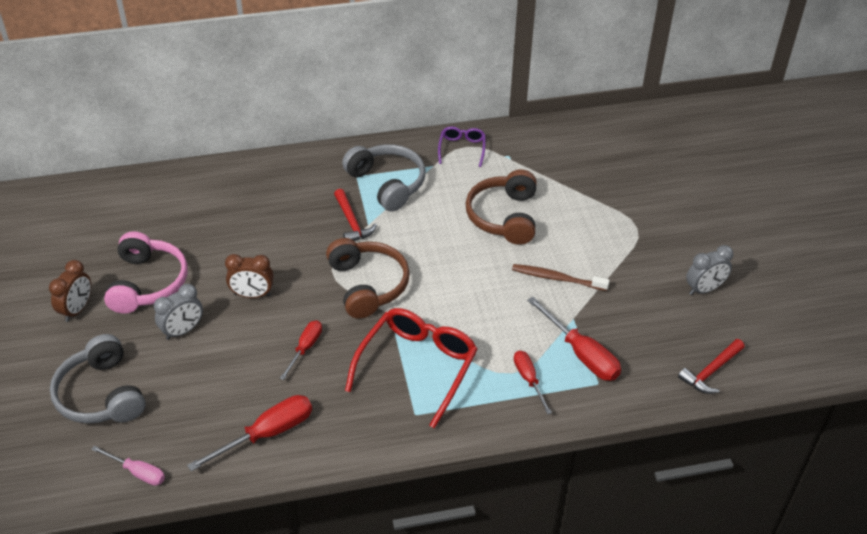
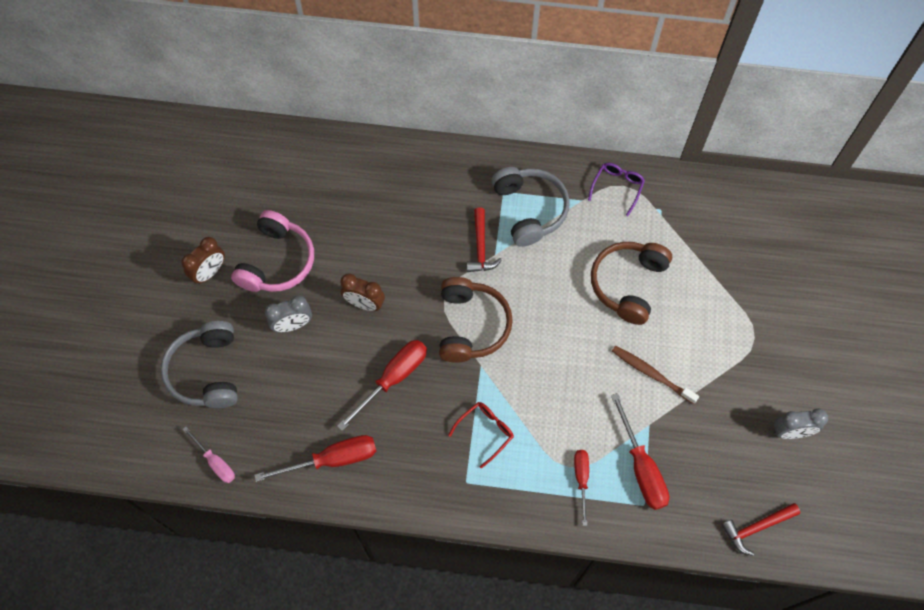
camera: 20 degrees right, 20 degrees up
(305, 348) = (393, 379): red screwdriver -> red screwdriver, size x1.63
(417, 367) = (485, 432): red glasses -> red glasses, size x0.51

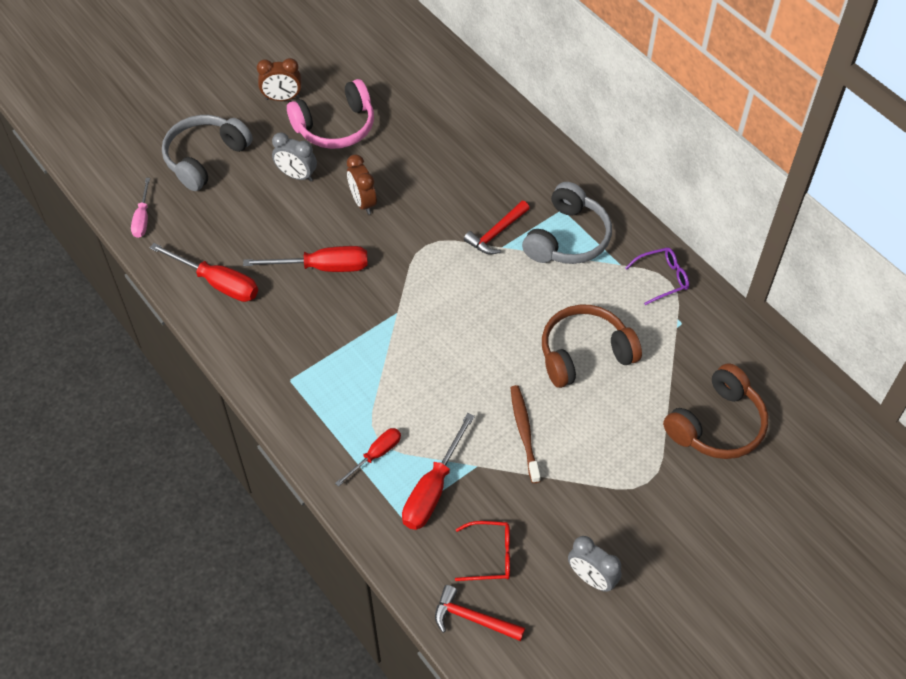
camera: 45 degrees right, 10 degrees down
(471, 326) = (423, 280): brown headphones -> brown headphones (717, 425)
(485, 432) = (345, 359): red glasses -> red glasses (490, 555)

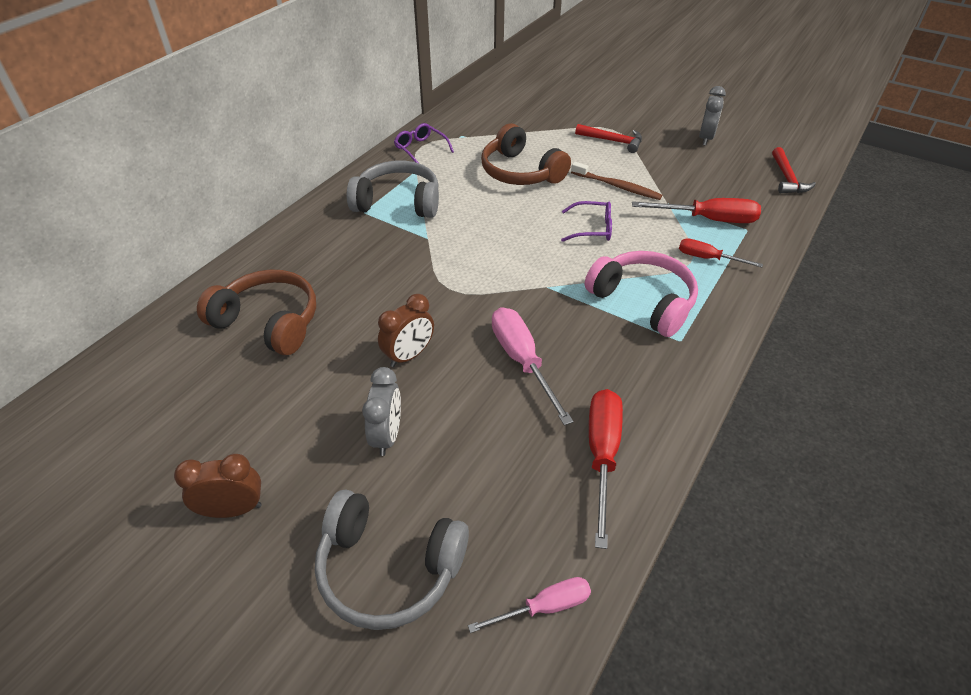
camera: 110 degrees left, 10 degrees down
(282, 98) = (233, 509): brown clock -> brown clock turned 75 degrees counterclockwise
(322, 267) = (522, 361): red screwdriver -> pink screwdriver
(336, 127) = (284, 423): pink headphones -> pink headphones (643, 301)
(462, 379) = (592, 228): none -> purple glasses
(490, 555) = (733, 181): red glasses -> none
(496, 233) = (411, 245): red hammer -> red hammer (612, 141)
(524, 432) = (617, 186): brown toothbrush -> brown toothbrush turned 120 degrees counterclockwise
(717, 425) = (543, 110): brown headphones -> brown headphones (269, 322)

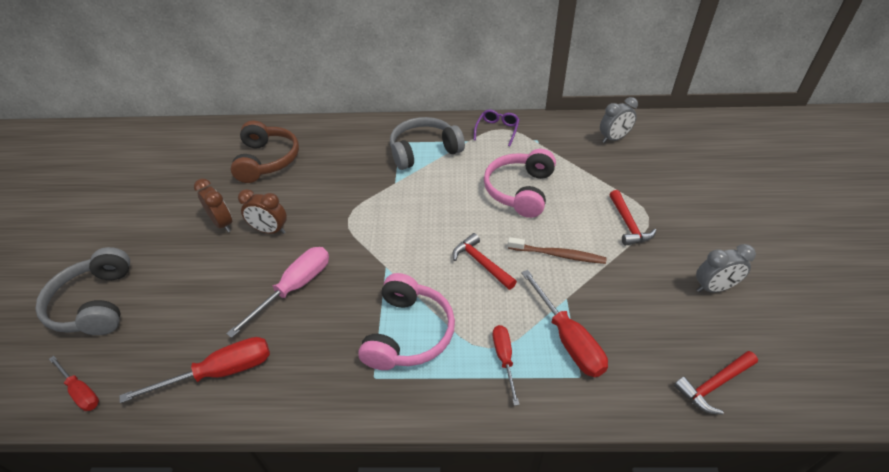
camera: 60 degrees right, 0 degrees up
(233, 509) = (121, 223): brown clock -> brown clock (222, 224)
(387, 435) = (196, 254): grey clock -> grey clock (613, 139)
(398, 202) = (424, 151): grey headphones -> grey headphones turned 90 degrees counterclockwise
(520, 172) = (520, 190): brown headphones -> pink headphones
(544, 607) = (81, 391): pink screwdriver -> red screwdriver
(592, 228) = (481, 263): purple glasses -> red hammer
(617, 186) = (558, 255): brown toothbrush -> brown toothbrush turned 75 degrees counterclockwise

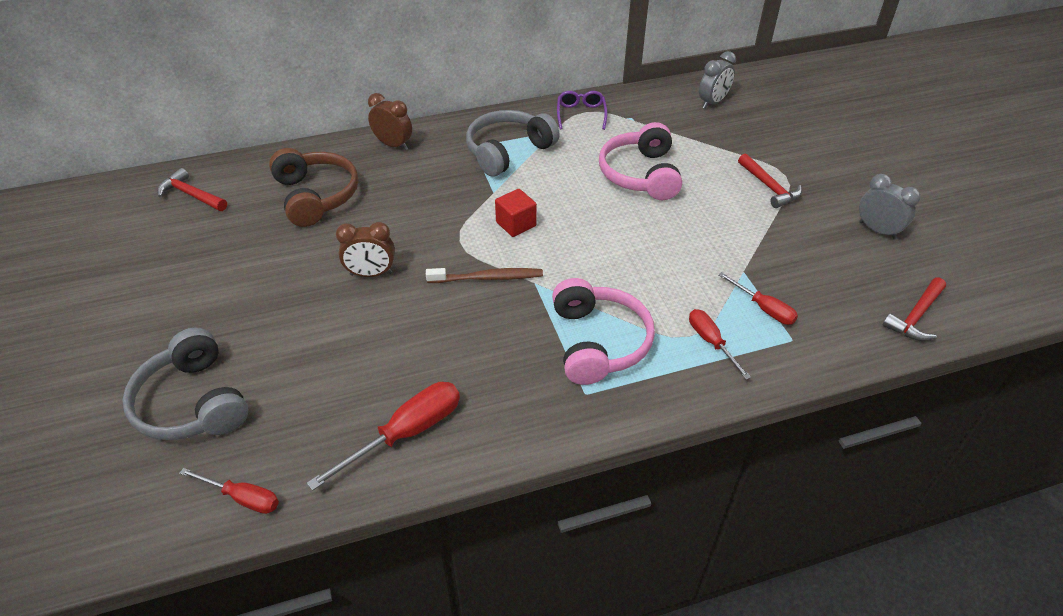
camera: 20 degrees left, 0 degrees up
(222, 224) = (304, 278): brown clock -> brown clock (393, 145)
(294, 288) = (441, 328): pink screwdriver -> none
(398, 213) = (516, 224): none -> red cube
(481, 263) = (638, 256): red hammer -> red hammer (191, 195)
(558, 255) = (714, 231): brown toothbrush -> brown toothbrush (488, 278)
(568, 339) = (764, 308): red screwdriver -> red screwdriver, size x0.61
(713, 288) = (877, 230): grey clock -> grey clock turned 105 degrees counterclockwise

